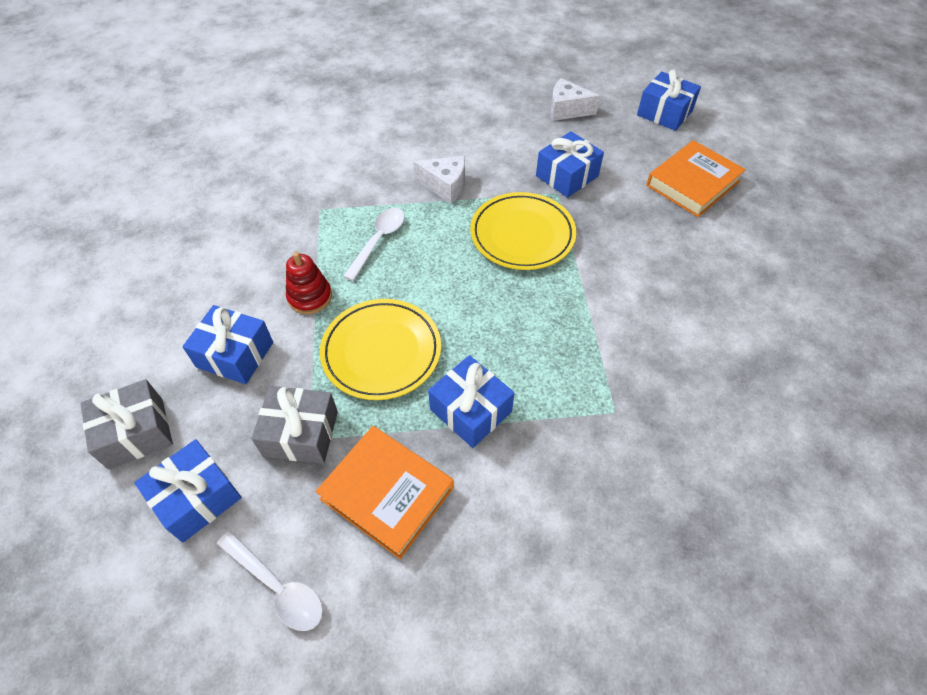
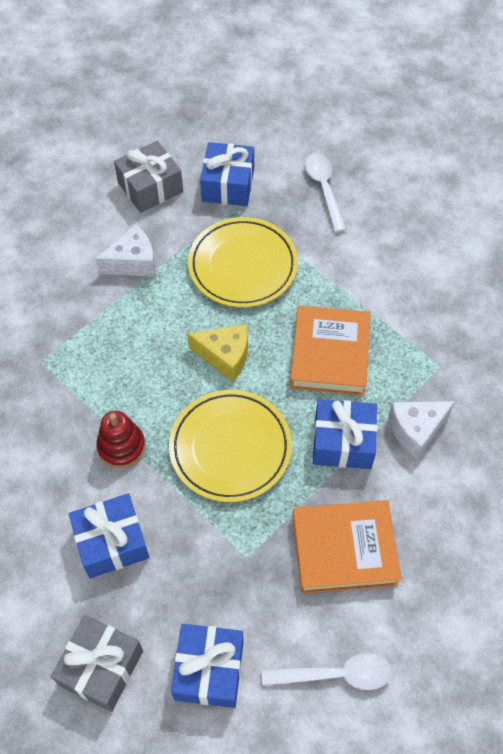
camera: 40 degrees left, 5 degrees up
(301, 433) = (236, 559): grey gift -> grey gift (150, 187)
(378, 241) = (127, 354): white spoon -> white spoon (324, 189)
(444, 287) = (225, 356): none -> yellow cheese
(567, 110) = (167, 115): white cheese -> white cheese (416, 430)
(664, 113) = (252, 69): blue gift -> none
(692, 183) = (333, 128): orange book -> orange book (329, 354)

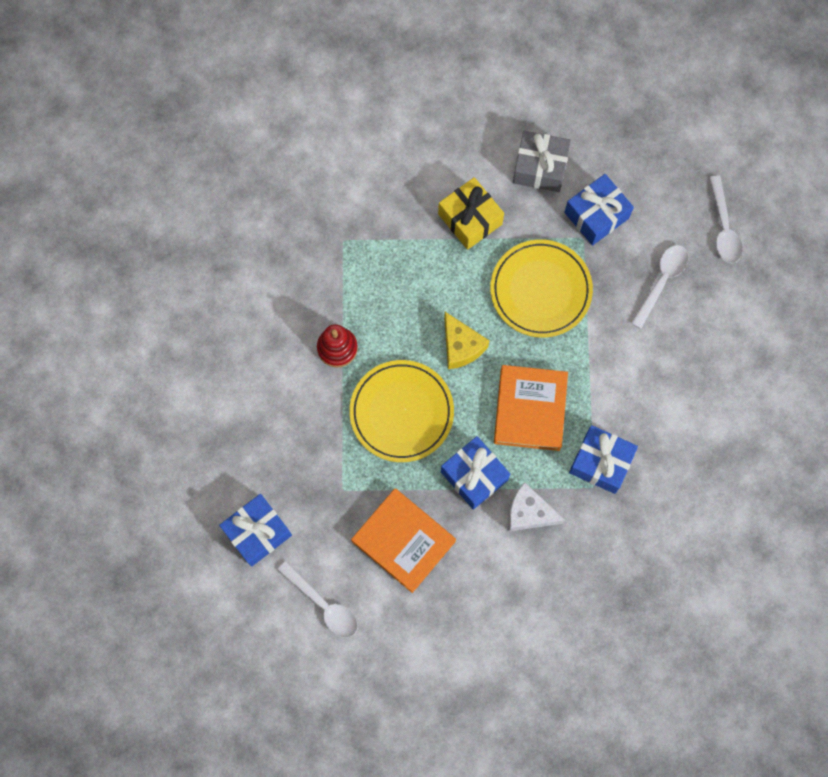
camera: 45 degrees right, 15 degrees up
(101, 667) = (202, 473): grey gift -> none
(111, 542) = (275, 404): blue gift -> blue gift (601, 462)
(133, 262) = (470, 219): white cheese -> yellow gift
(326, 123) = (723, 227): none -> white spoon
(329, 354) = (530, 409): orange book -> orange book turned 45 degrees counterclockwise

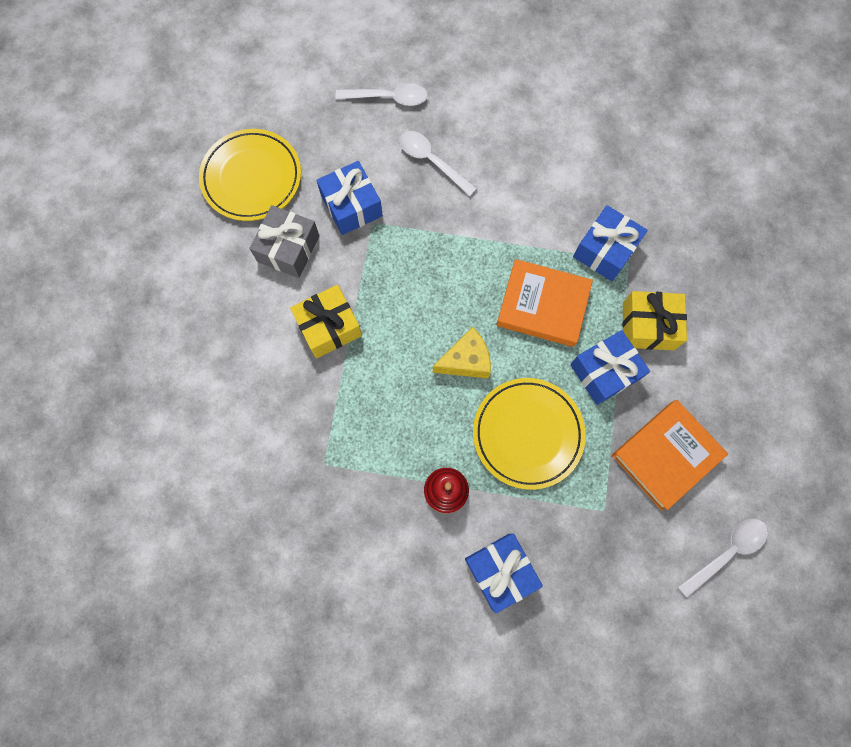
camera: 80 degrees left, 0 degrees up
(257, 532) = (641, 613): blue gift -> blue gift (500, 571)
(529, 513) = (648, 326): white cheese -> yellow gift
(540, 290) = (420, 272): yellow plate -> yellow plate (252, 178)

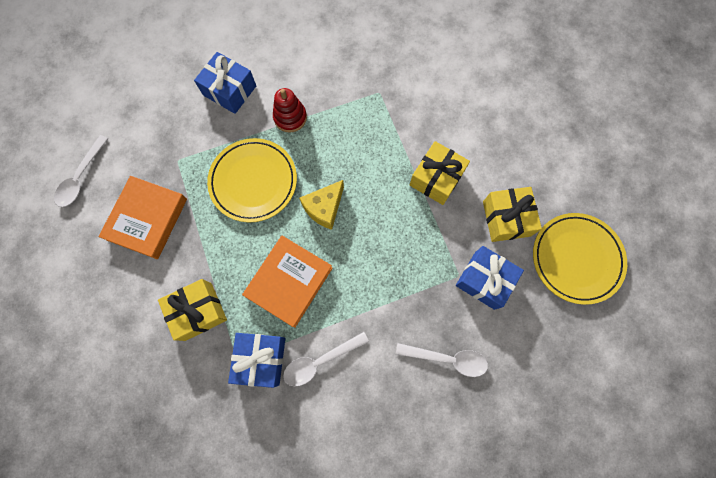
camera: 150 degrees right, 0 degrees up
(288, 248) = (506, 218): grey gift -> yellow gift
(388, 98) = (523, 400): white spoon -> white spoon (320, 361)
(542, 306) = (289, 282): orange book -> orange book turned 45 degrees counterclockwise
(604, 372) = (217, 255): blue gift -> none

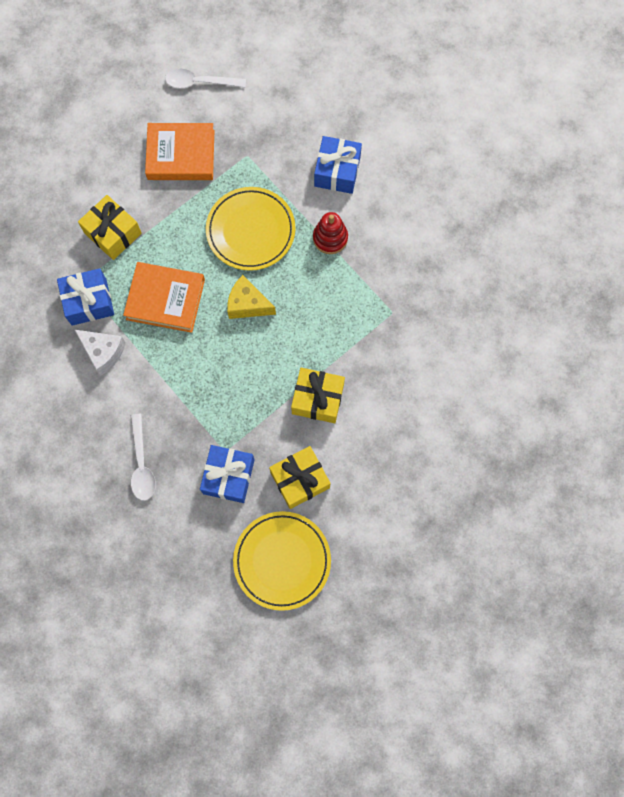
camera: 70 degrees right, 0 degrees up
(320, 361) = (103, 352): white spoon -> white cheese

